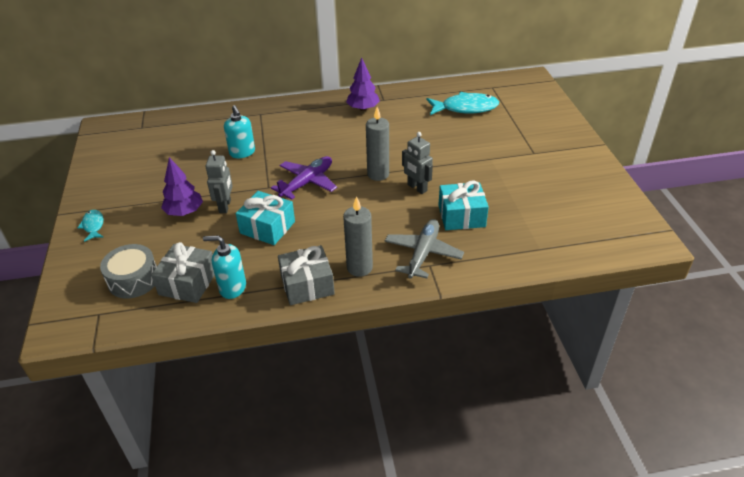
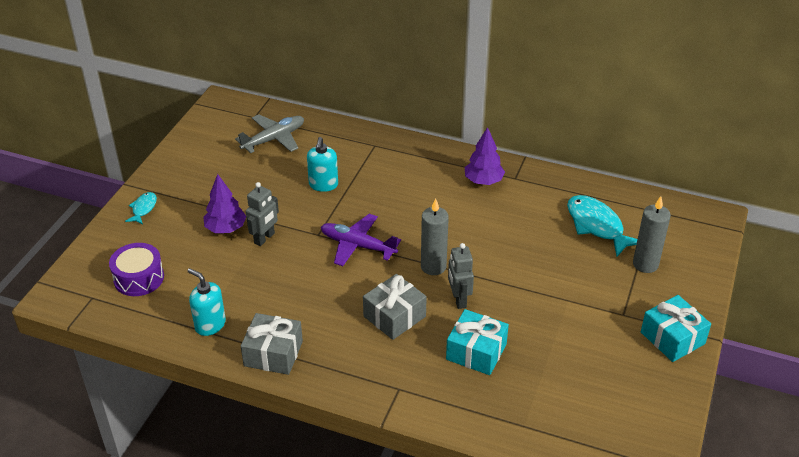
camera: 30 degrees right, 0 degrees up
(133, 280) = (139, 278): grey drum -> purple drum
(188, 283) = (178, 302): grey gift -> grey gift (394, 316)
(267, 227) = (284, 278): turquoise gift -> turquoise gift (672, 338)
(307, 182) = (357, 245): purple plane -> purple plane turned 135 degrees counterclockwise
(359, 267) = (332, 359): grey candle -> grey candle (645, 264)
(423, 253) = (403, 373): grey plane -> grey plane (274, 139)
(465, 108) = (597, 226): turquoise fish -> turquoise fish turned 150 degrees counterclockwise

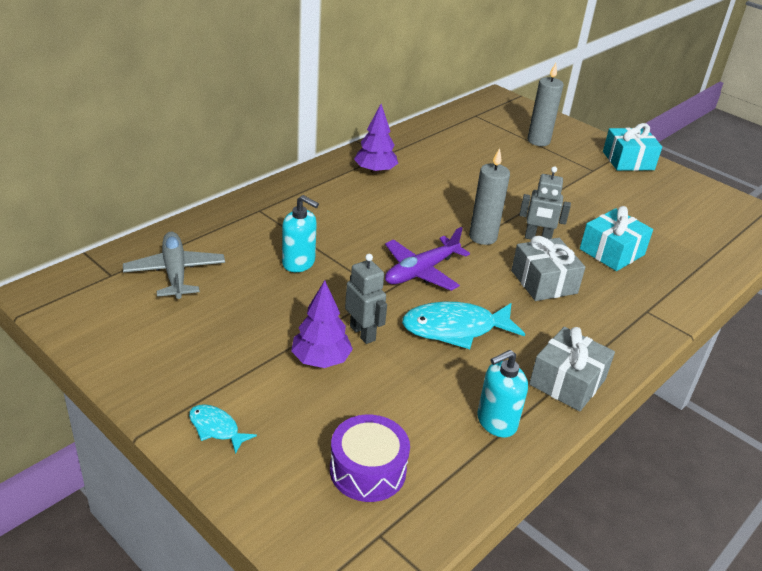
camera: 70 degrees left, 5 degrees down
(597, 226) = (478, 143): turquoise fish -> turquoise fish (455, 329)

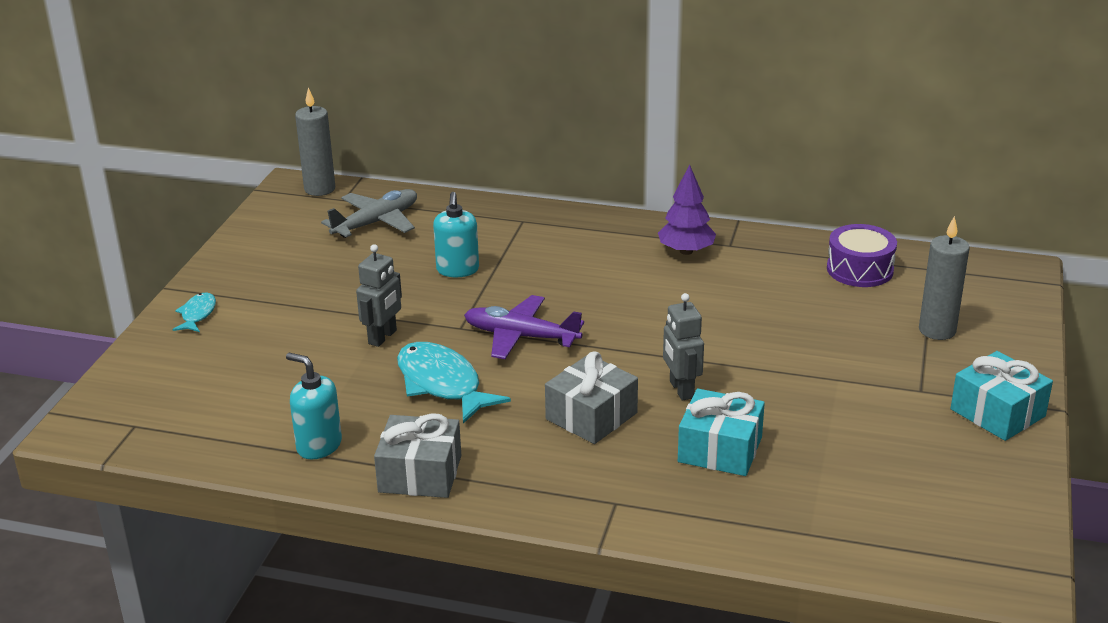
camera: 65 degrees right, 5 degrees down
(321, 360) = (323, 330): purple tree -> none
(367, 470) = (202, 397): purple drum -> purple drum (859, 269)
(482, 237) = (635, 354): grey candle -> grey candle (320, 189)

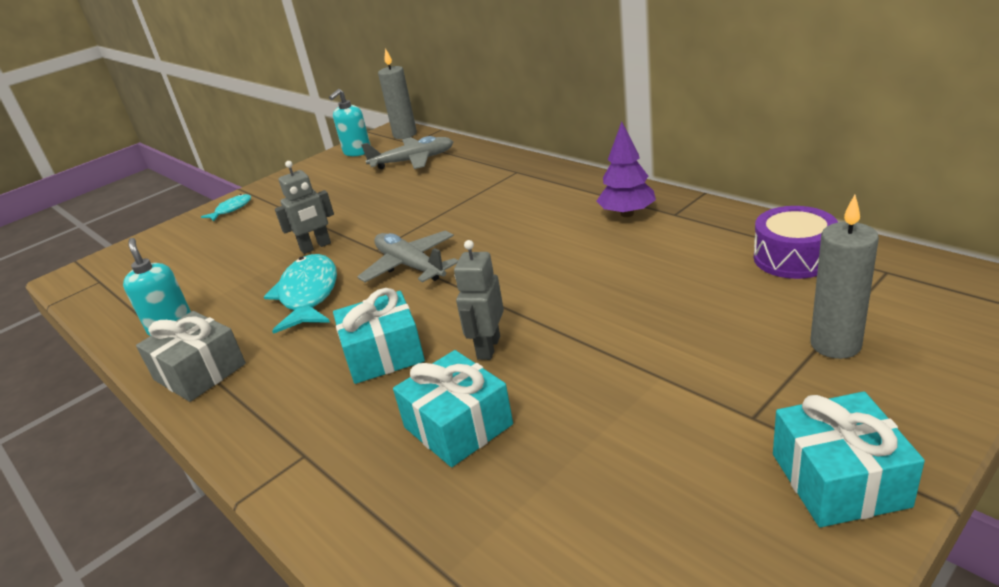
camera: 35 degrees right, 0 degrees up
(457, 270) = (426, 203): turquoise soap dispenser -> turquoise soap dispenser (357, 152)
(521, 336) = (410, 266): purple plane -> grey plane
(591, 416) = (383, 354): grey gift -> turquoise gift

